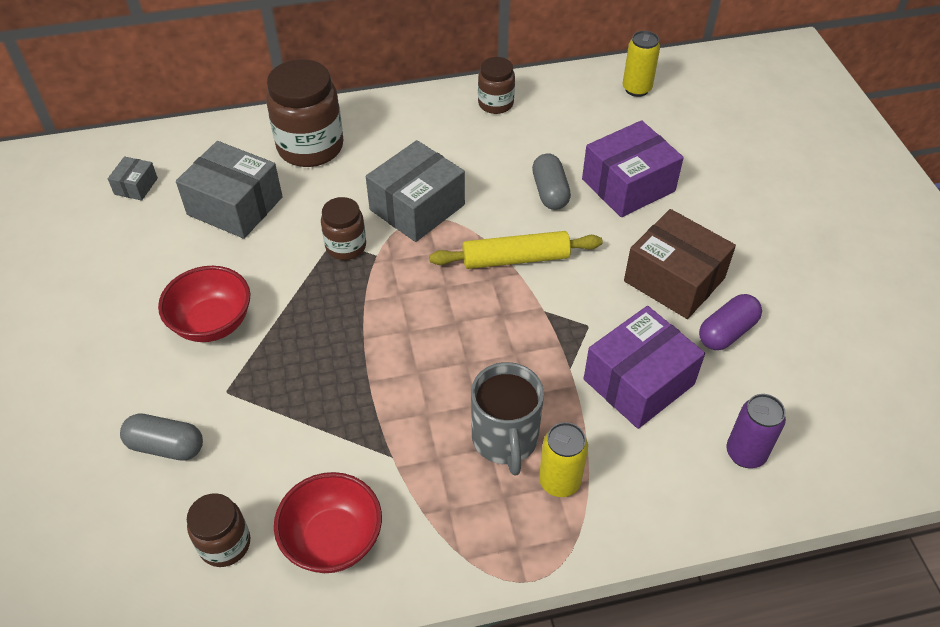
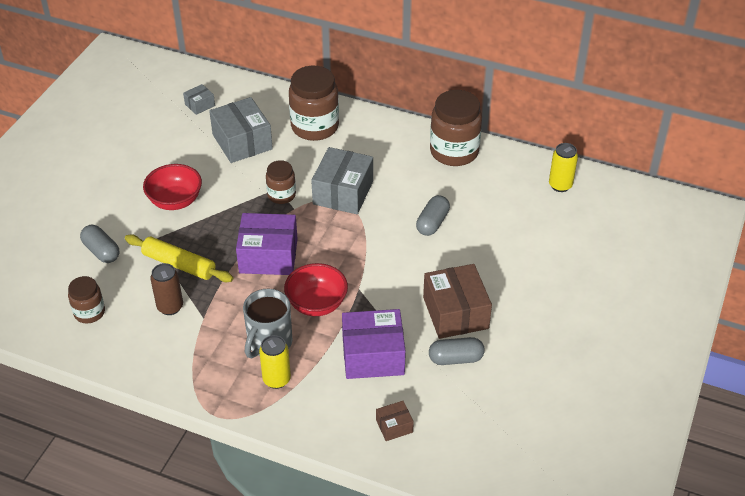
camera: 35 degrees right, 5 degrees down
(333, 539) = (139, 340): red bowl -> red bowl (316, 304)
(334, 468) = (170, 307): none -> brown can
(417, 207) = (343, 192): grey box -> grey box turned 60 degrees counterclockwise
(495, 104) = (454, 152): brown jar -> brown jar, size x1.79
(515, 259) = (371, 251): yellow rolling pin -> yellow rolling pin (179, 264)
(628, 185) = (487, 243): purple box -> purple box (268, 256)
(726, 332) = (455, 358): purple capsule -> grey capsule
(745, 453) = (394, 426): purple can -> brown box

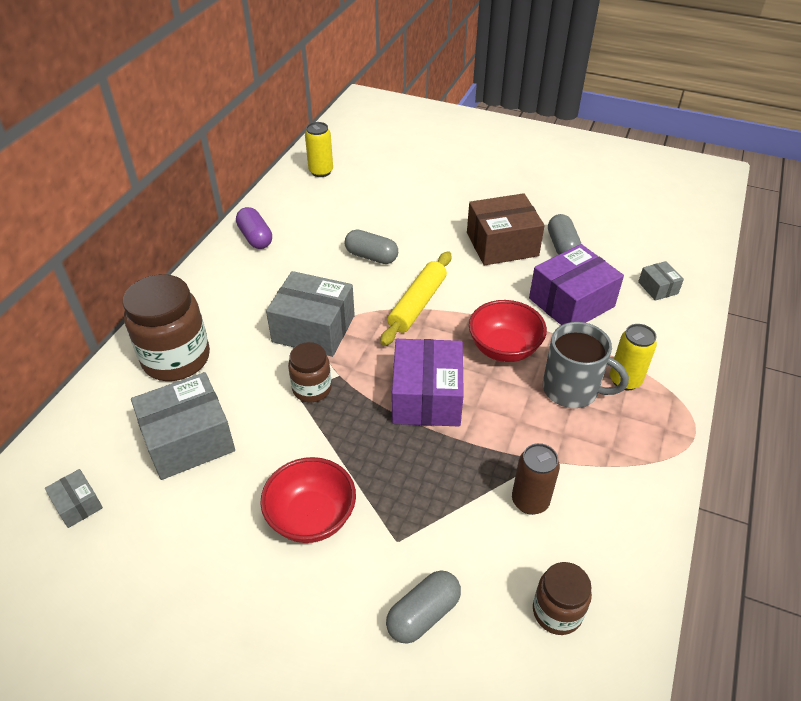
camera: 90 degrees left, 0 degrees up
(179, 264) = (447, 498): yellow rolling pin -> yellow rolling pin (417, 304)
(373, 356) = (571, 302): purple box -> purple box turned 60 degrees clockwise
(394, 426) = (658, 288): brown box -> grey box
(454, 152) = (255, 237): brown jar -> purple capsule

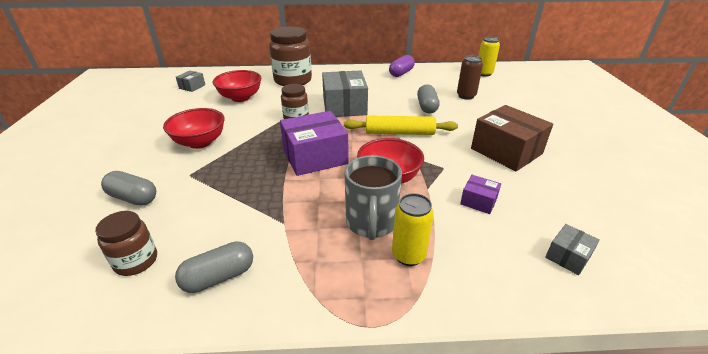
camera: 65 degrees right, 10 degrees down
(189, 440) = (240, 97): grey box -> red bowl
(530, 501) = (239, 224): brown can -> brown can (466, 96)
(562, 246) = (546, 181): grey capsule -> grey capsule (219, 277)
(571, 302) = (478, 201): purple box -> purple box, size x0.48

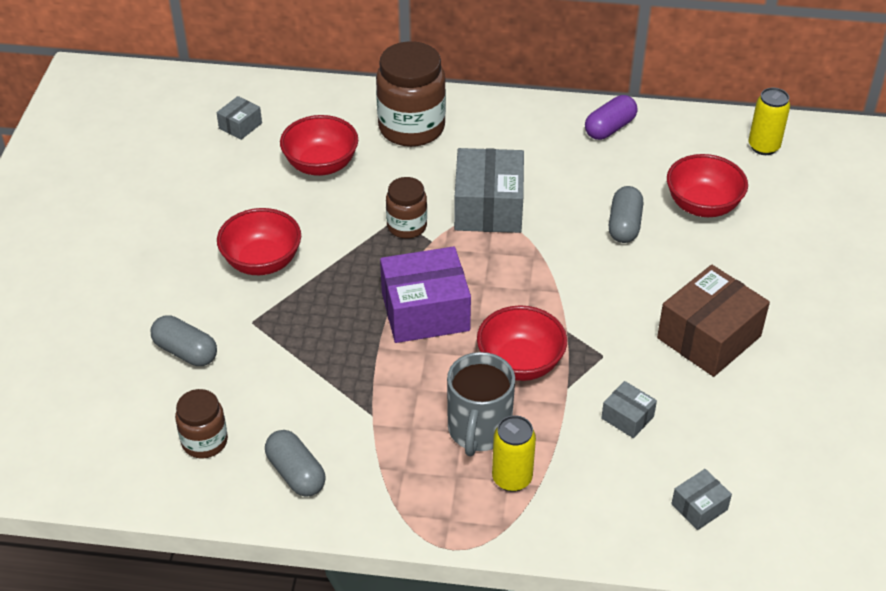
camera: 10 degrees right, 10 degrees up
(219, 277) = (296, 473): grey capsule -> grey capsule turned 75 degrees clockwise
(399, 133) = (561, 279): yellow rolling pin -> none
(466, 96) = (702, 205): brown can -> red bowl
(478, 201) = (627, 417): purple box -> grey box
(506, 151) = (709, 337): brown box -> brown box turned 75 degrees clockwise

